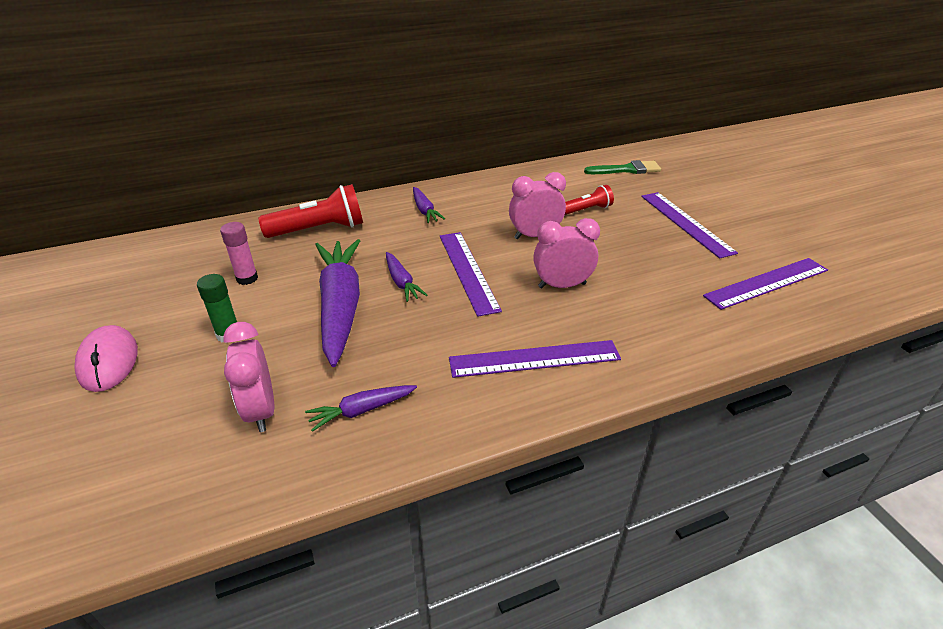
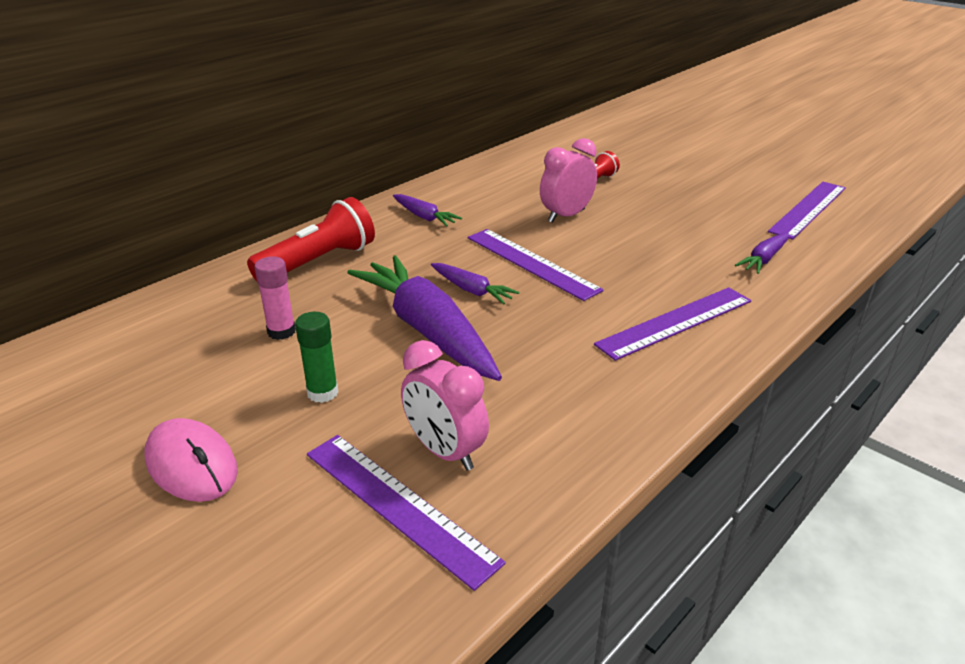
camera: 25 degrees left, 5 degrees down
(361, 410) = (555, 417): purple carrot -> purple carrot (764, 259)
(562, 285) = (637, 253): pink clock -> none
(626, 170) = (596, 139): green brush -> none
(686, 223) = (695, 175): purple ruler -> purple ruler (398, 505)

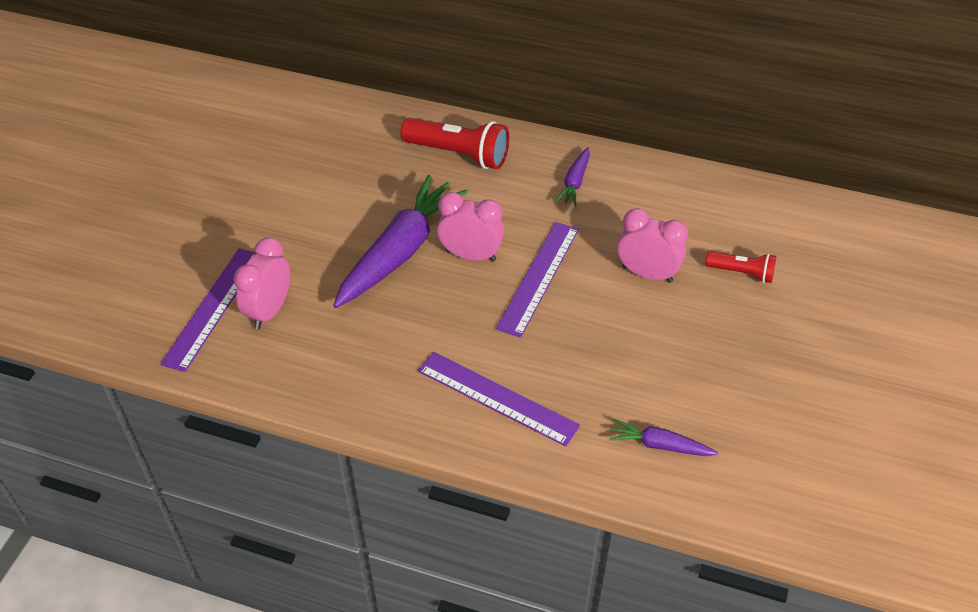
camera: 65 degrees right, 15 degrees up
(191, 464) = (211, 205): pink mouse -> none
(281, 332) = (357, 179): pink glue stick -> none
(322, 393) = (300, 229): green glue stick -> none
(472, 290) = (471, 255): purple carrot -> pink clock
(808, 209) = (817, 471): purple ruler -> none

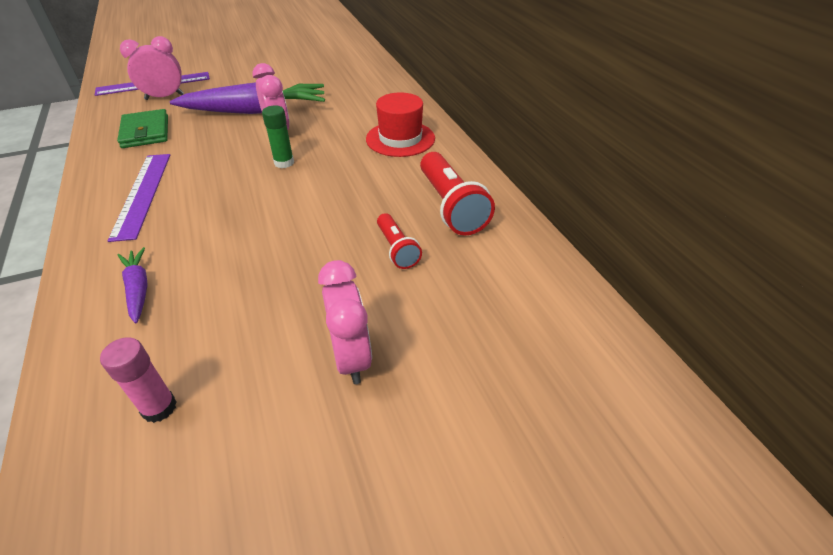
camera: 50 degrees right, 5 degrees down
(352, 355) = (145, 132): none -> green wallet
(458, 154) = (370, 94): red flashlight -> red flashlight (451, 206)
(539, 277) = (284, 163): purple ruler -> green glue stick
(575, 182) = (400, 139): purple carrot -> red hat
(647, 274) = (339, 204): pink clock -> pink clock (351, 357)
(811, 472) = (159, 407): none -> pink glue stick

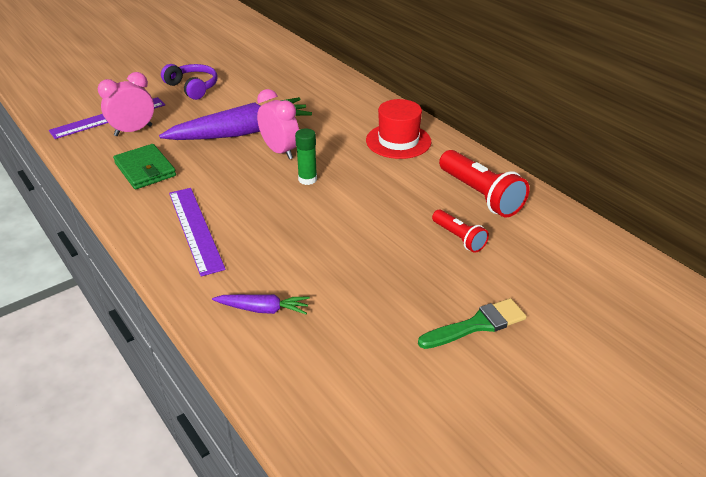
camera: 15 degrees left, 5 degrees down
(138, 289) = (263, 309): purple carrot -> purple carrot turned 135 degrees clockwise
(159, 407) = (356, 389): pink glue stick -> none
(245, 67) = (193, 87): none -> purple headphones
(351, 357) = (477, 325): pink clock -> green brush

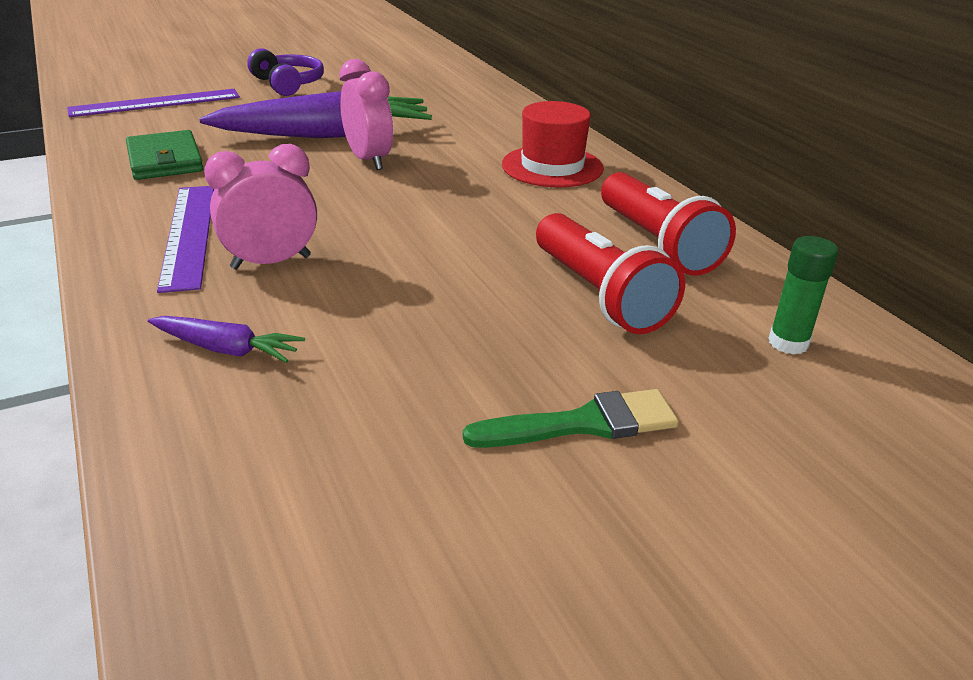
camera: 10 degrees right, 5 degrees down
(133, 131) = (178, 119): pink clock -> pink clock (271, 262)
(307, 179) = (391, 195): green glue stick -> green glue stick (788, 343)
(459, 238) = (599, 295): red flashlight -> red flashlight, size x1.75

